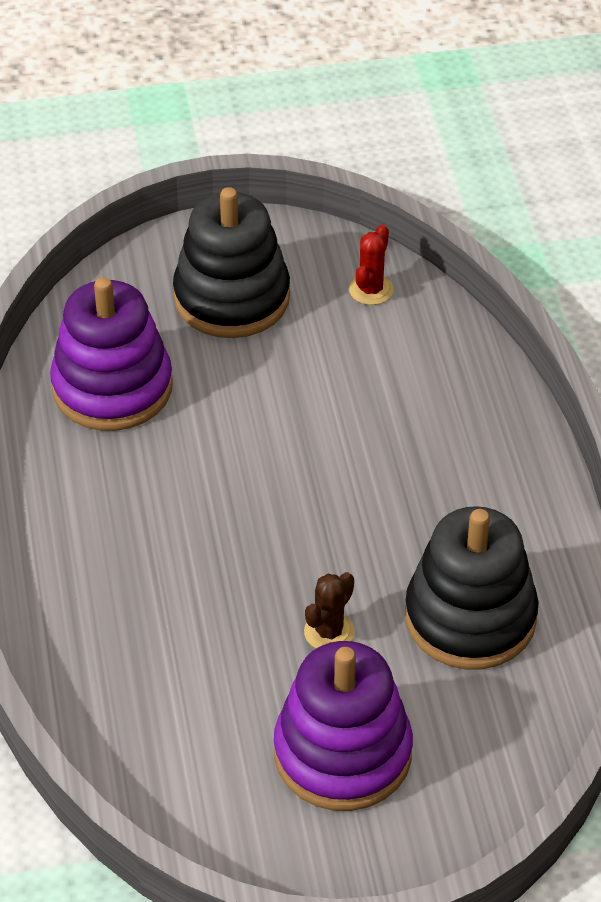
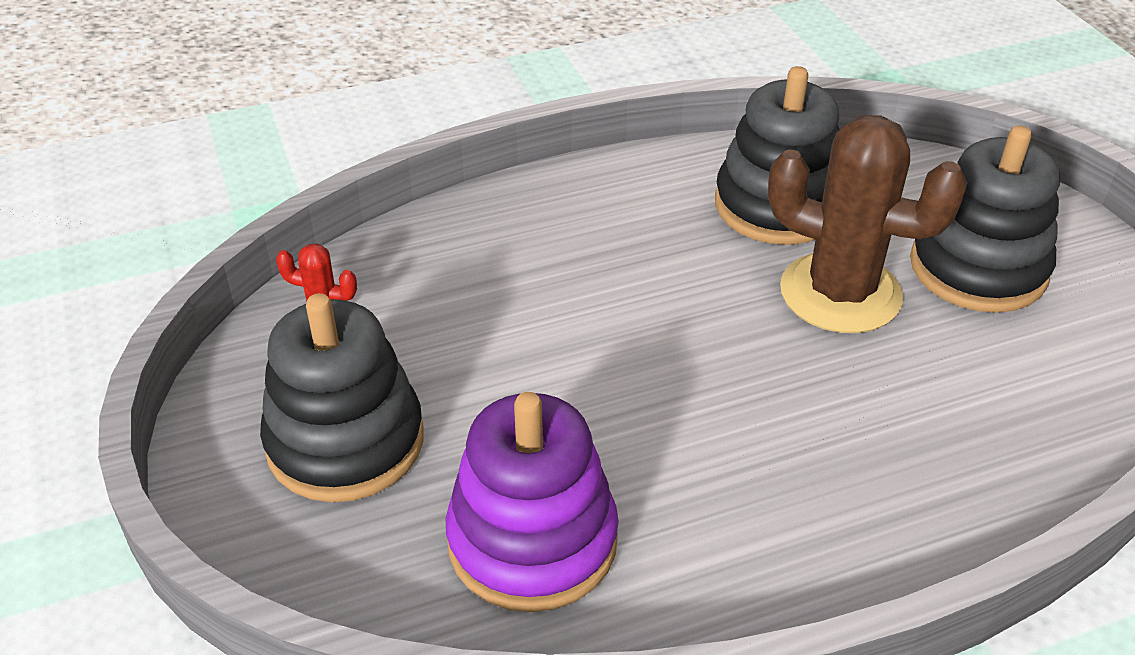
camera: 100 degrees left, 5 degrees down
(329, 632) = (840, 293): brown cactus -> brown cactus, size x2.29
(342, 754) = (978, 268): purple stacking toy -> black stacking toy

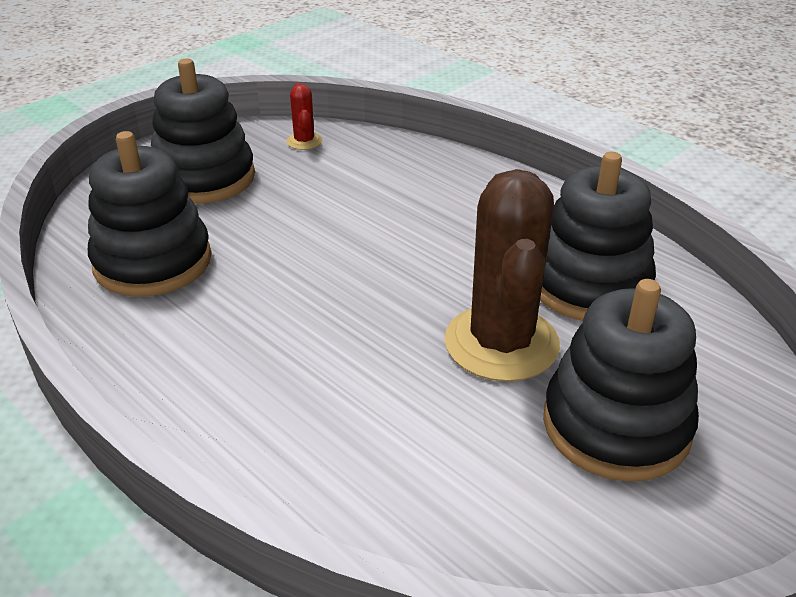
camera: 65 degrees right, 5 degrees down
(532, 541) = (153, 262): purple stacking toy -> black stacking toy

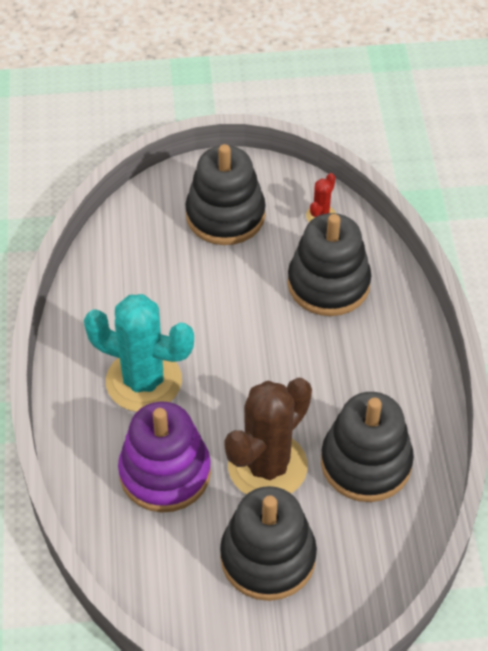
camera: 40 degrees right, 15 degrees up
(153, 262) = (138, 275): black stacking toy -> black stacking toy (328, 284)
(265, 347) = (144, 381): none -> turquoise cactus
(396, 418) = (165, 473): none -> purple stacking toy

